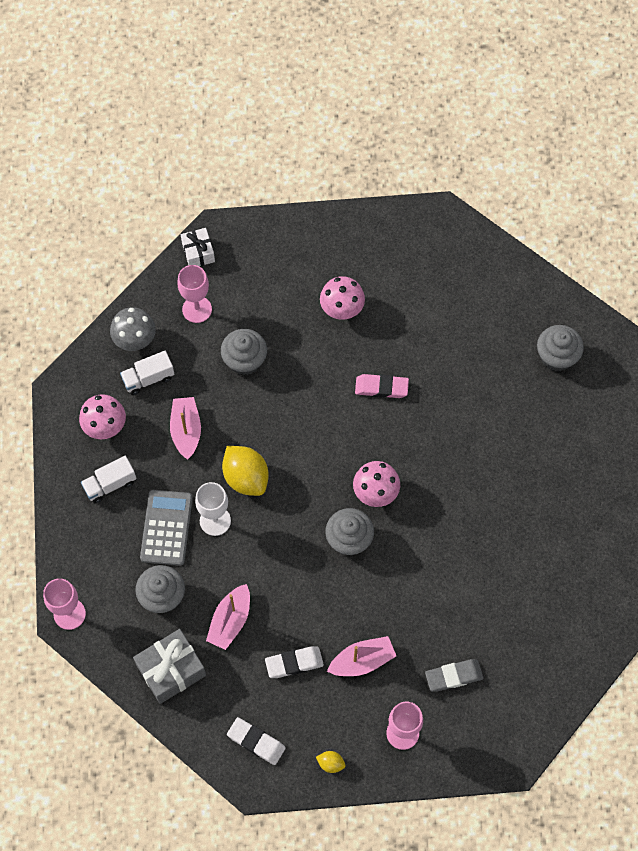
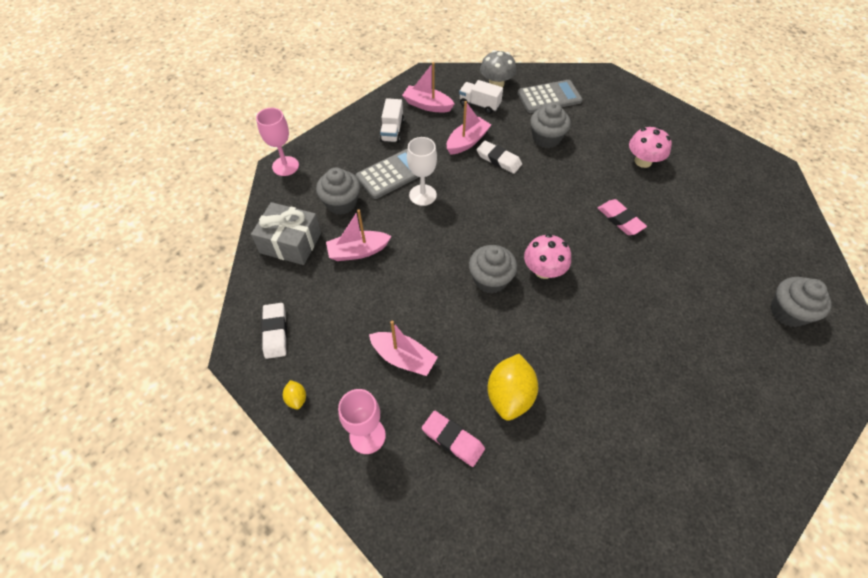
camera: 50 degrees right, 10 degrees down
(105, 426) = (427, 105): pink mushroom -> pink boat
(110, 484) = (392, 130): white truck -> white truck turned 105 degrees counterclockwise
(197, 309) = (549, 97): pink goblet -> grey calculator
(198, 252) = (583, 76): white gift -> none
(246, 478) = (470, 191): yellow lemon -> yellow lemon (509, 395)
(294, 663) = (360, 313): white eraser -> white eraser (498, 159)
(453, 676) = (453, 439): grey eraser -> pink eraser

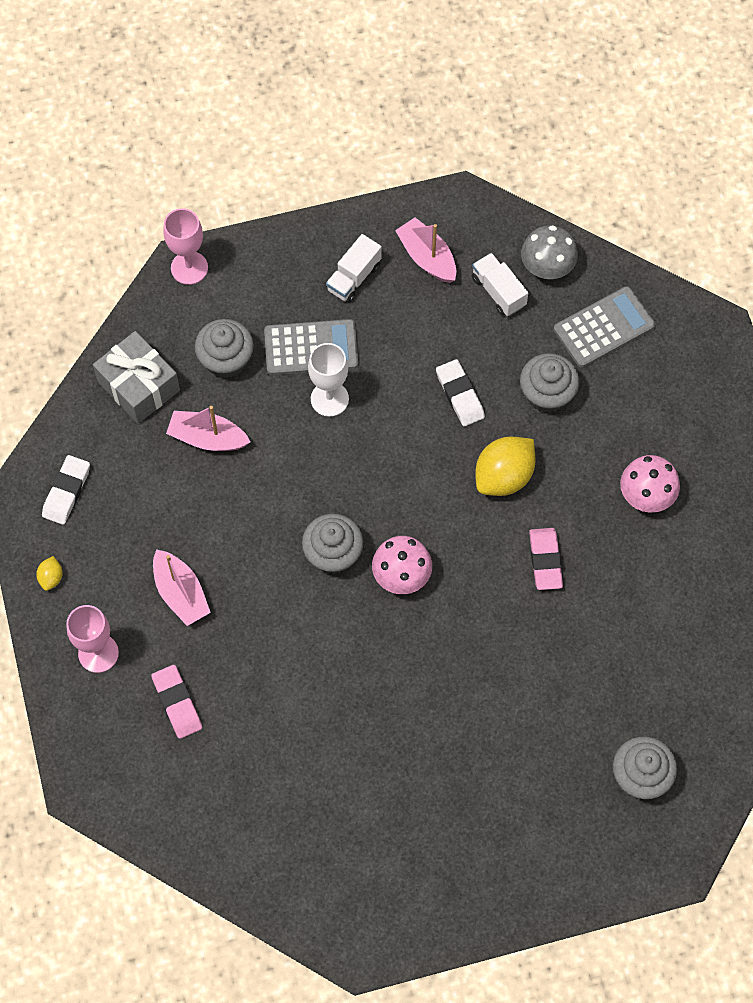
camera: 30 degrees right, 10 degrees up
(467, 142) = (439, 346): pink boat -> none
(509, 395) = (262, 692): yellow lemon -> yellow lemon (504, 476)
(549, 97) = (604, 327): grey calculator -> grey calculator turned 45 degrees counterclockwise

